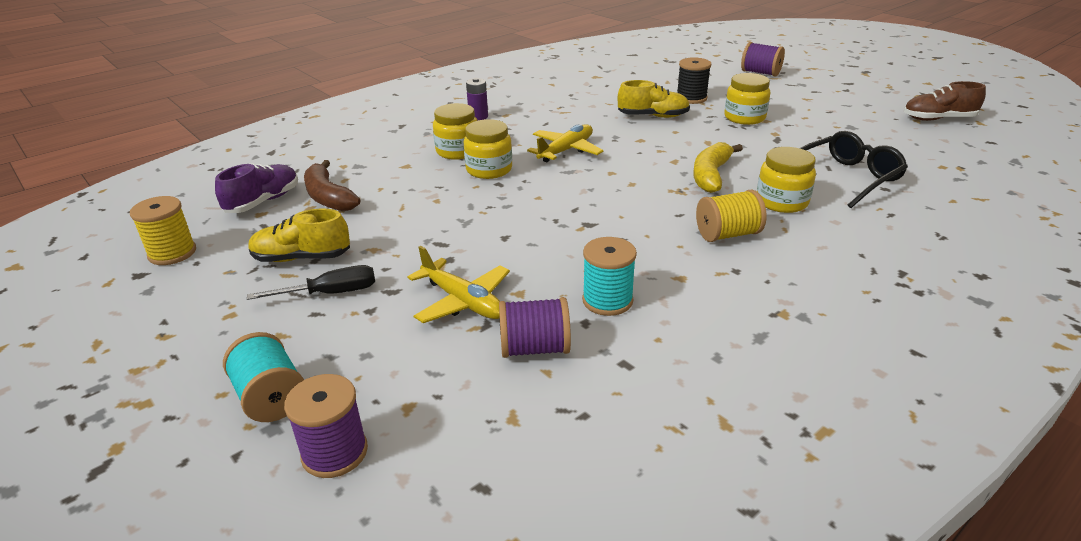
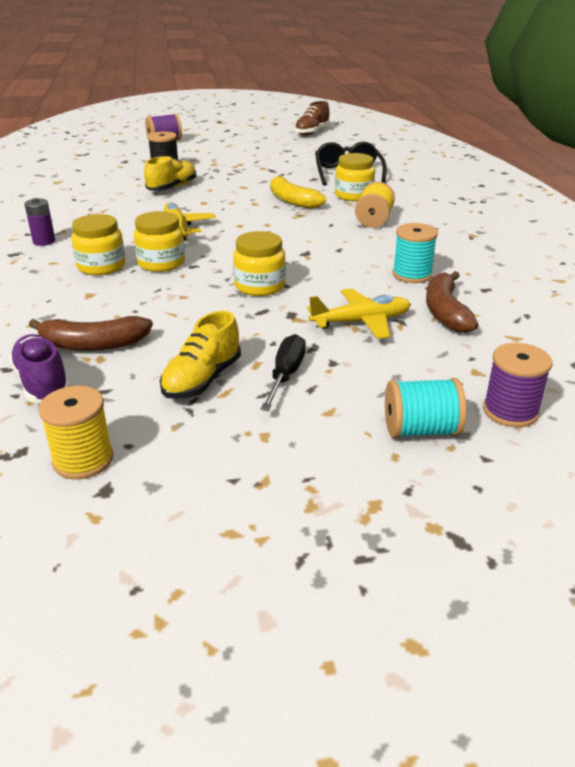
camera: 60 degrees left, 0 degrees up
(534, 348) = (445, 311): purple spool -> brown banana
(744, 118) = (226, 167): yellow jar -> yellow jar (260, 286)

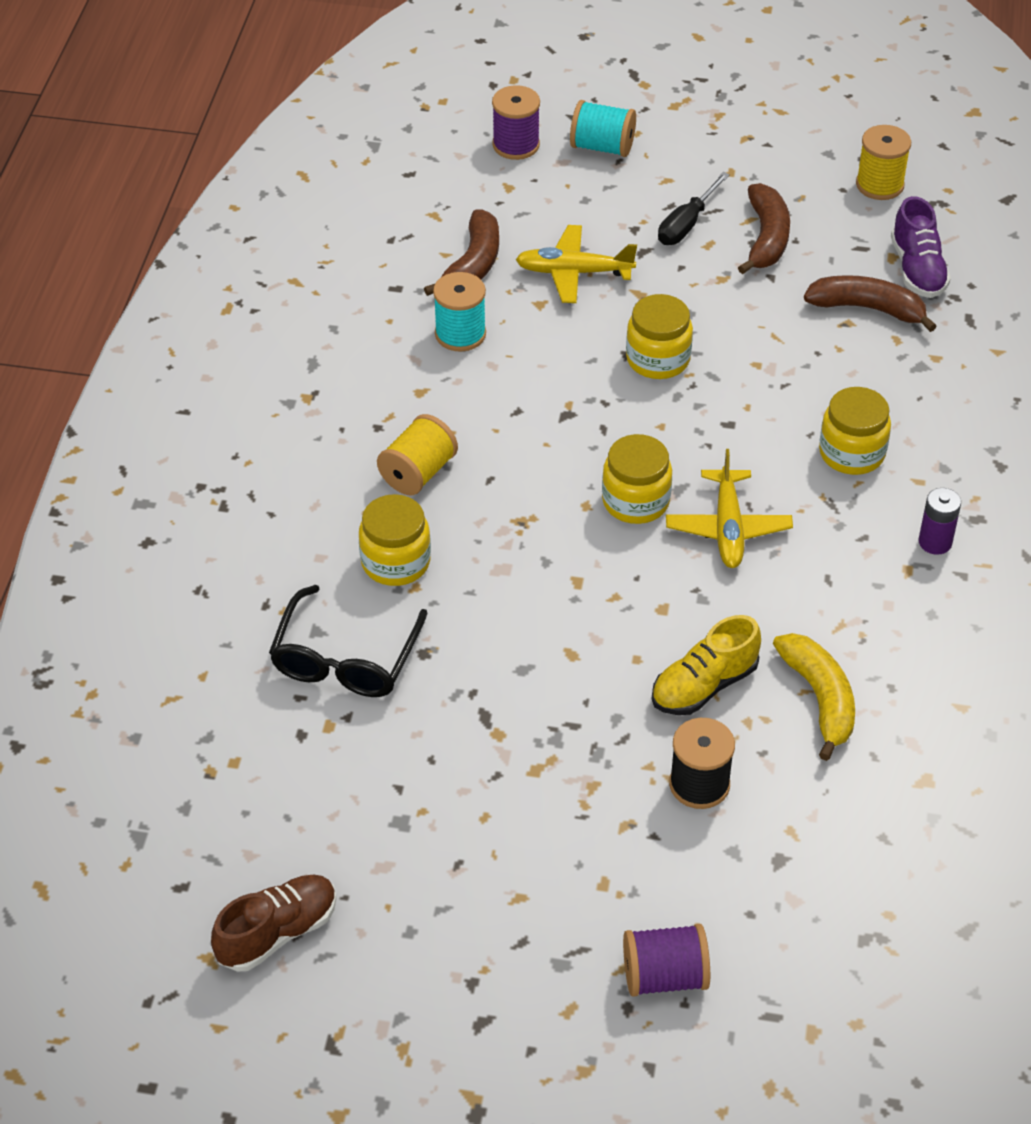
camera: 160 degrees left, 15 degrees up
(161, 263) = (769, 440): yellow jar -> yellow jar (635, 501)
(202, 379) = (766, 238): yellow shoe -> brown banana
(292, 200) = (509, 573): yellow banana -> yellow banana (819, 699)

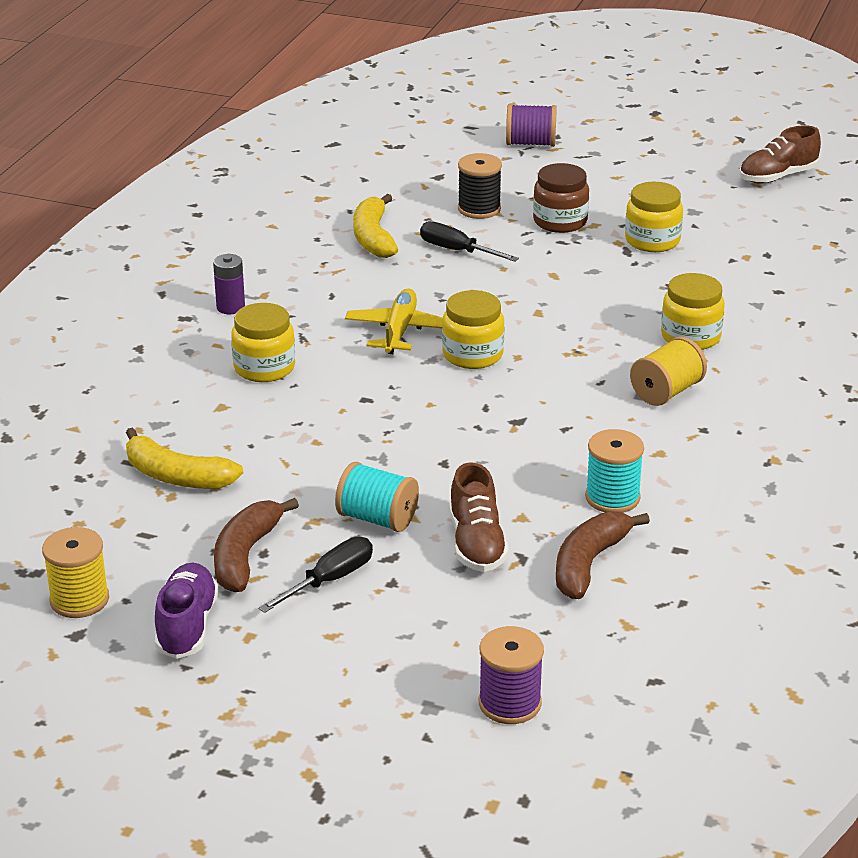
camera: 170 degrees left, 15 degrees down
(346, 658) = (733, 288): black glasses -> none
(573, 272) = (476, 543): yellow plane -> brown shoe
(582, 770) = (560, 221): none -> brown jar
(602, 147) = (397, 687): turquoise spool -> turquoise spool (377, 519)
(658, 359) = (413, 455): yellow jar -> yellow jar (652, 241)
(704, 686) = (457, 251): yellow shoe -> black screwdriver
(868, 309) = (177, 476): brown banana -> yellow banana
(917, 269) = (100, 506): purple shoe -> purple shoe (187, 626)

